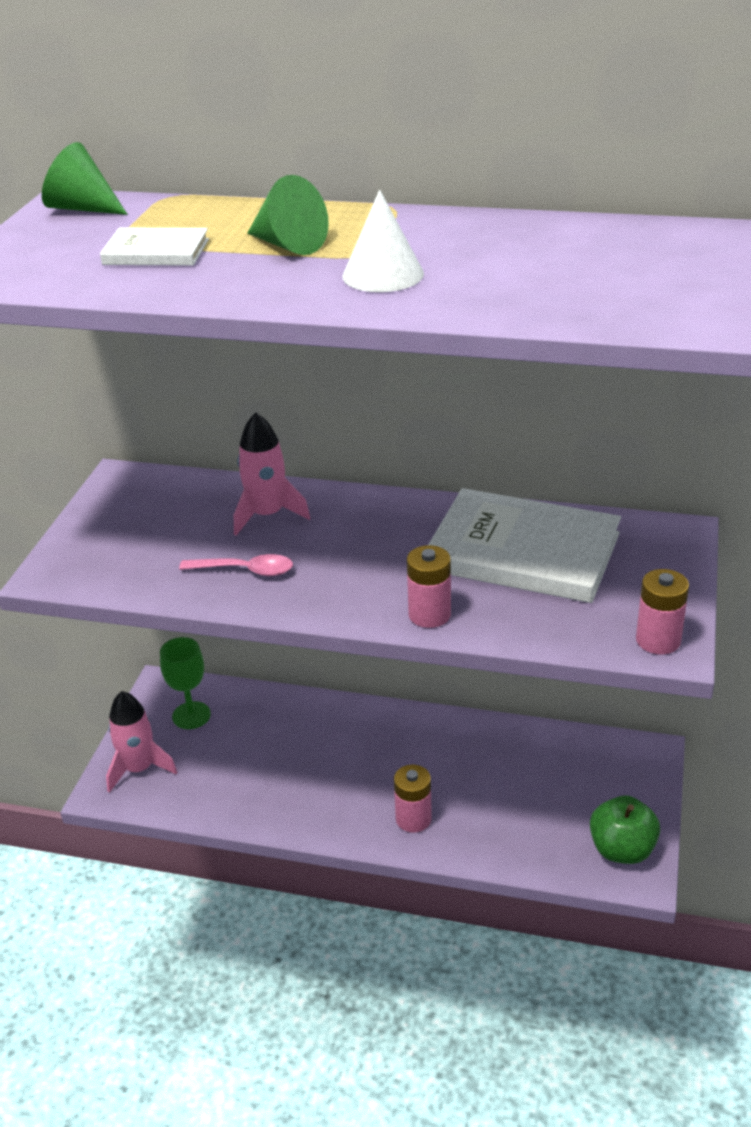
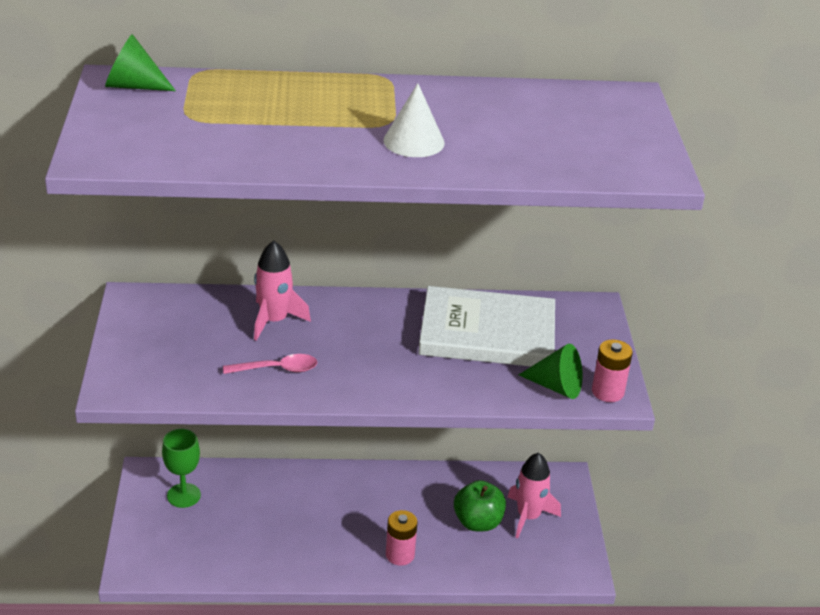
camera: 20 degrees left, 0 degrees up
(139, 769) = (155, 546): pink rocket -> pink rocket (528, 516)
(156, 252) = (224, 127): white book -> none
(288, 245) = (326, 117): green cone -> green cone (556, 386)
(429, 614) = (436, 390): pink battery -> none
(622, 850) = (565, 555): green apple -> green apple (478, 522)

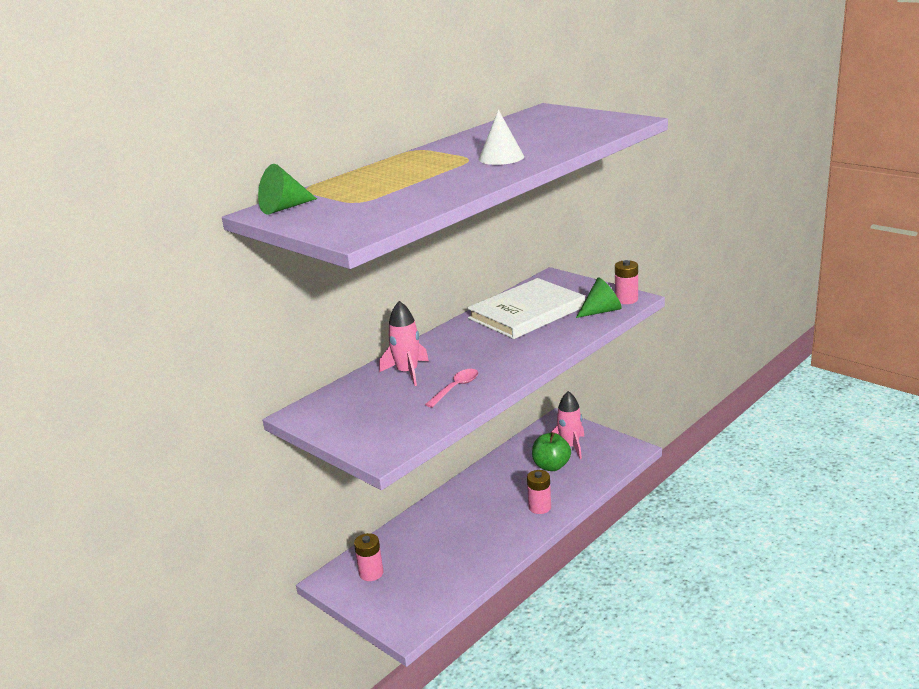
camera: 40 degrees left, 10 degrees down
(183, 495) = (371, 573): green goblet -> pink battery

